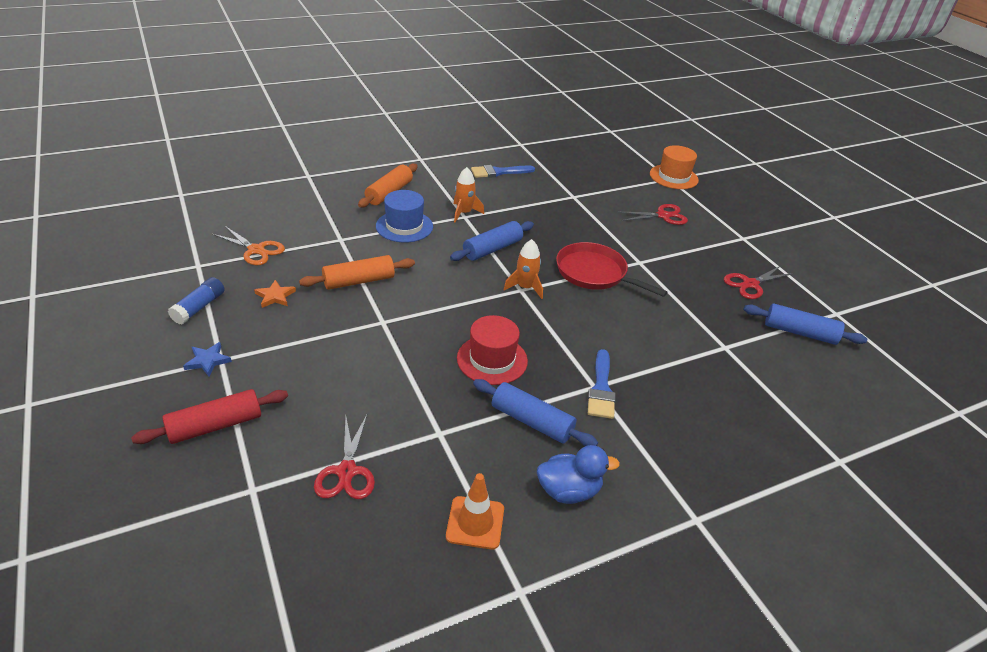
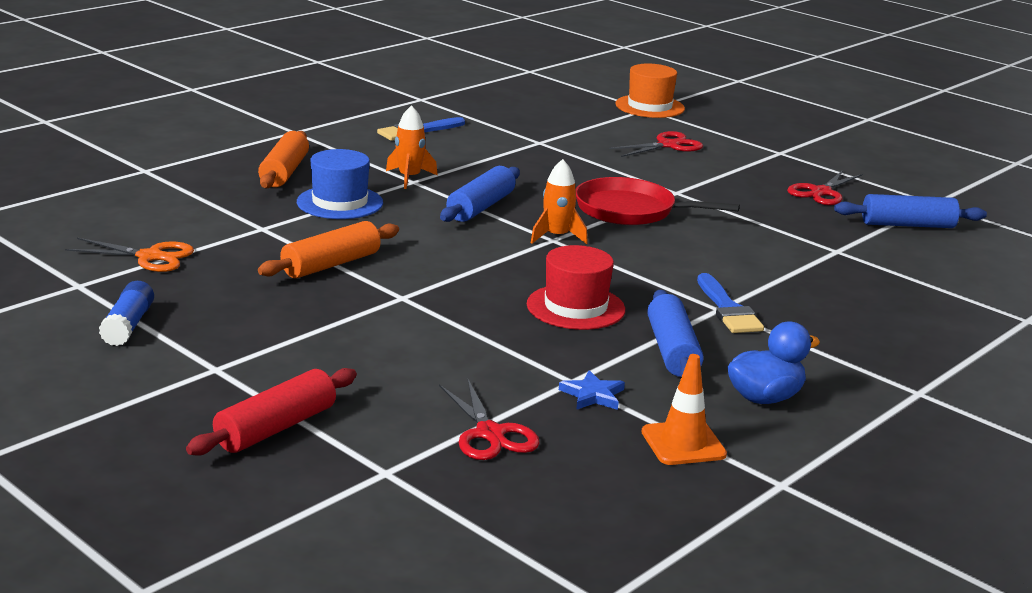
camera: 20 degrees left, 15 degrees down
(208, 361) = (198, 373): blue star -> blue star (592, 395)
(275, 296) = (228, 297): orange star -> none
(531, 421) = (672, 351): blue rolling pin -> blue rolling pin turned 75 degrees clockwise

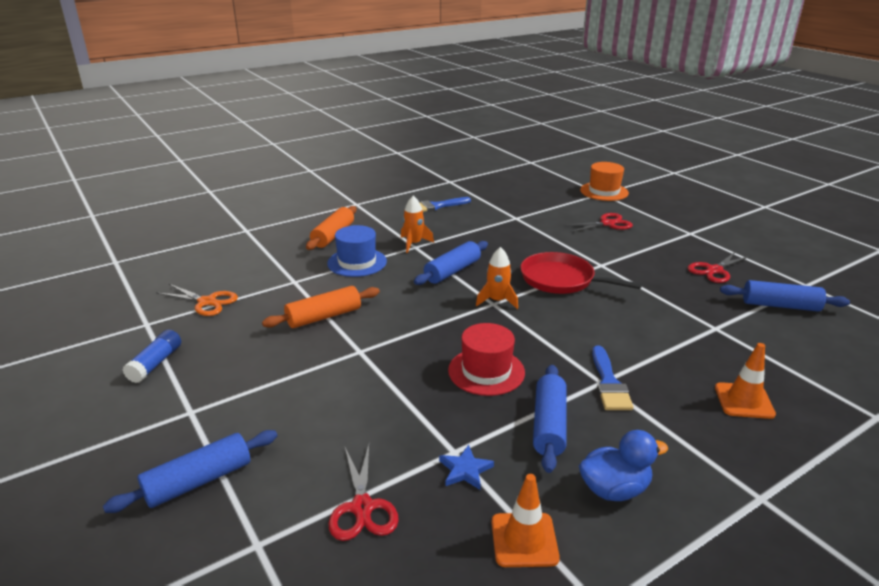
camera: 15 degrees right, 5 degrees up
(276, 428) = (198, 481): red rolling pin -> blue rolling pin
(884, 315) = (744, 401): none -> orange traffic cone

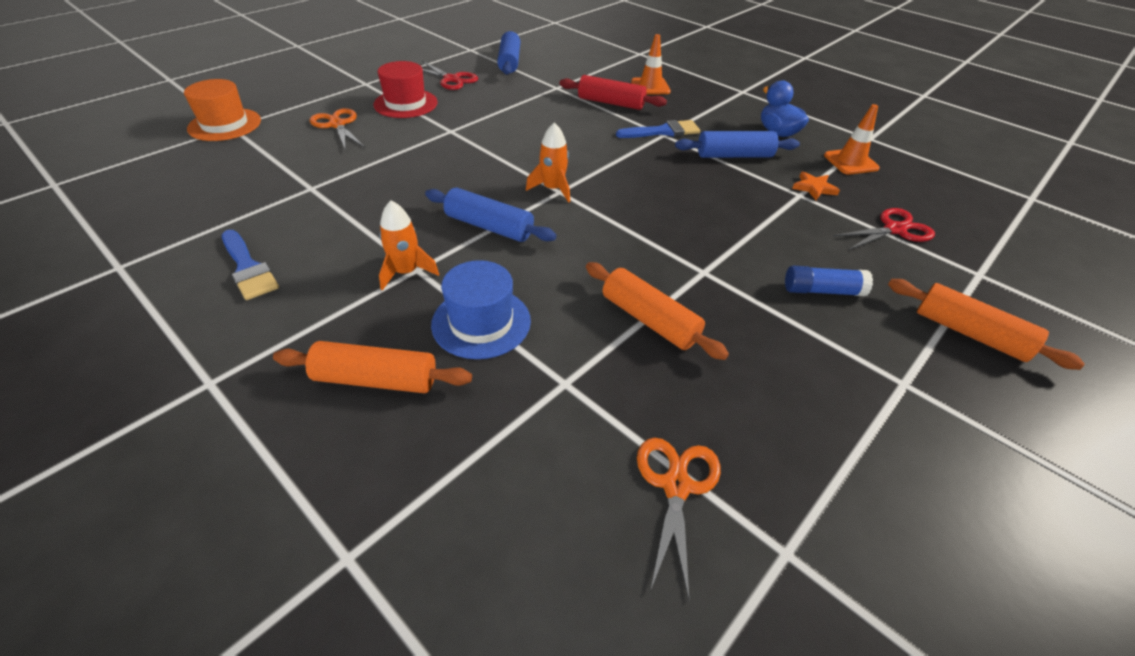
camera: 105 degrees left, 15 degrees up
(155, 364) = (862, 472): blue glue stick -> blue glue stick (822, 291)
(198, 481) = (969, 333): blue rolling pin -> orange rolling pin
(465, 470) = (814, 188): blue star -> orange star
(486, 371) = (685, 187): red hat -> red hat (405, 103)
(561, 280) = (491, 153): red pan -> none
(607, 224) = (337, 125): red scissors -> orange scissors
(681, 359) = (611, 103): none -> red rolling pin

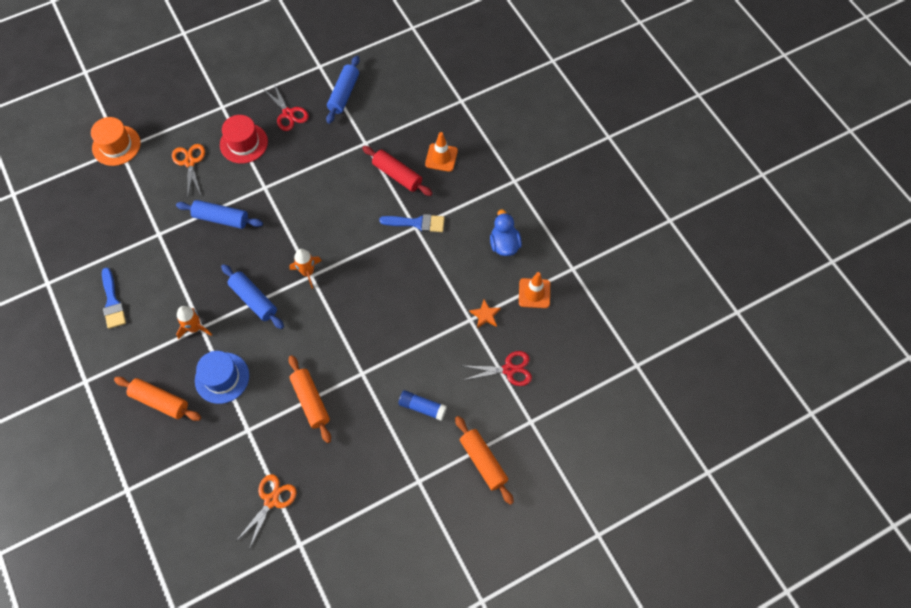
camera: 20 degrees right, 20 degrees up
(734, 155) = (452, 265): blue rolling pin -> blue rolling pin (221, 218)

